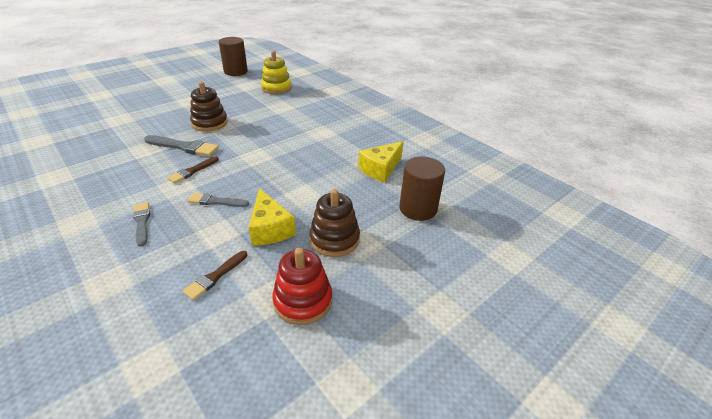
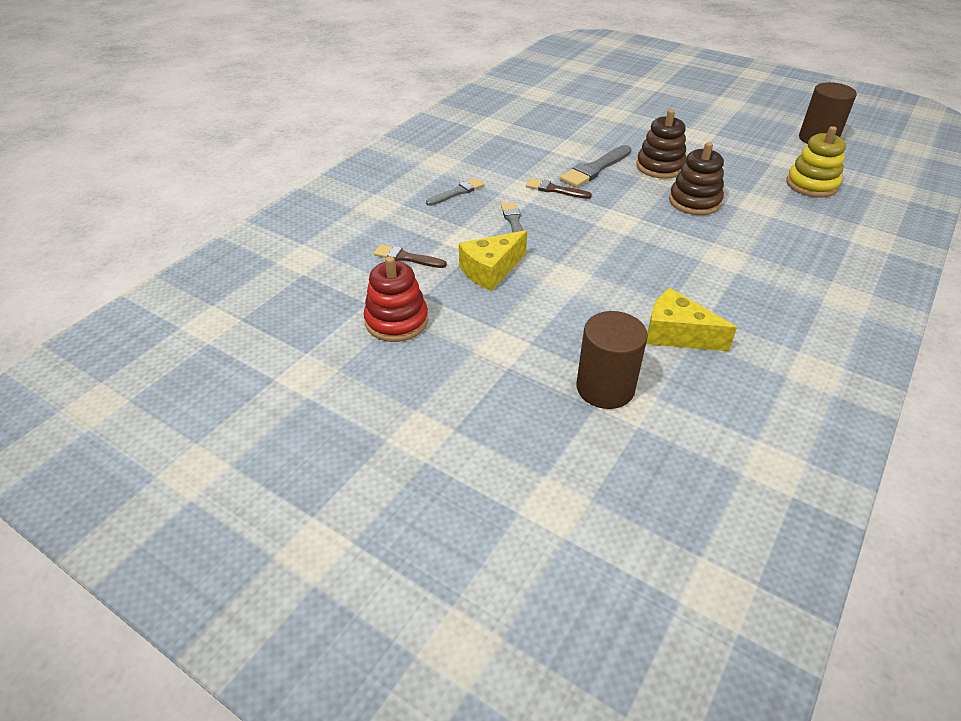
camera: 75 degrees right, 5 degrees up
(184, 147) = (595, 169): grey brush -> grey brush turned 45 degrees clockwise
(334, 239) = (498, 322): brown stacking toy -> brown stacking toy (694, 202)

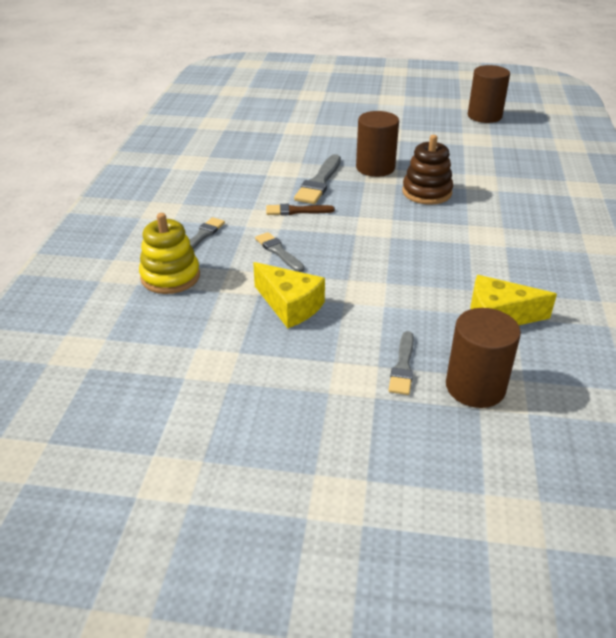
camera: 25 degrees left, 5 degrees down
(396, 321) = (230, 387): red stacking toy -> none
(406, 257) = (194, 317): brown brush -> none
(491, 270) = (290, 306): yellow cheese -> yellow cheese turned 75 degrees counterclockwise
(552, 350) = (403, 366): none -> grey brush
(660, 167) = (375, 168): brown stacking toy -> brown cylinder
(811, 185) = (507, 156): yellow stacking toy -> yellow stacking toy (170, 277)

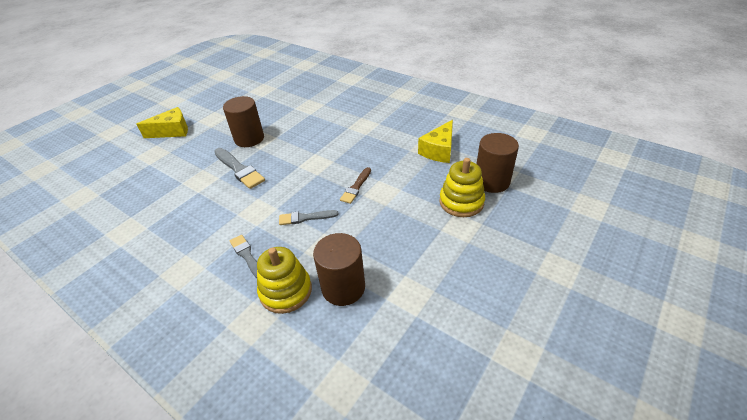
camera: 60 degrees left, 5 degrees up
(290, 306) = (372, 232): yellow cheese -> yellow cheese (172, 131)
(296, 211) = (263, 192): brown brush -> brown brush (356, 187)
(403, 366) = (461, 202): grey brush -> yellow stacking toy
(426, 192) = (300, 129): brown stacking toy -> none
(484, 116) = (241, 77): brown cylinder -> brown cylinder (343, 287)

